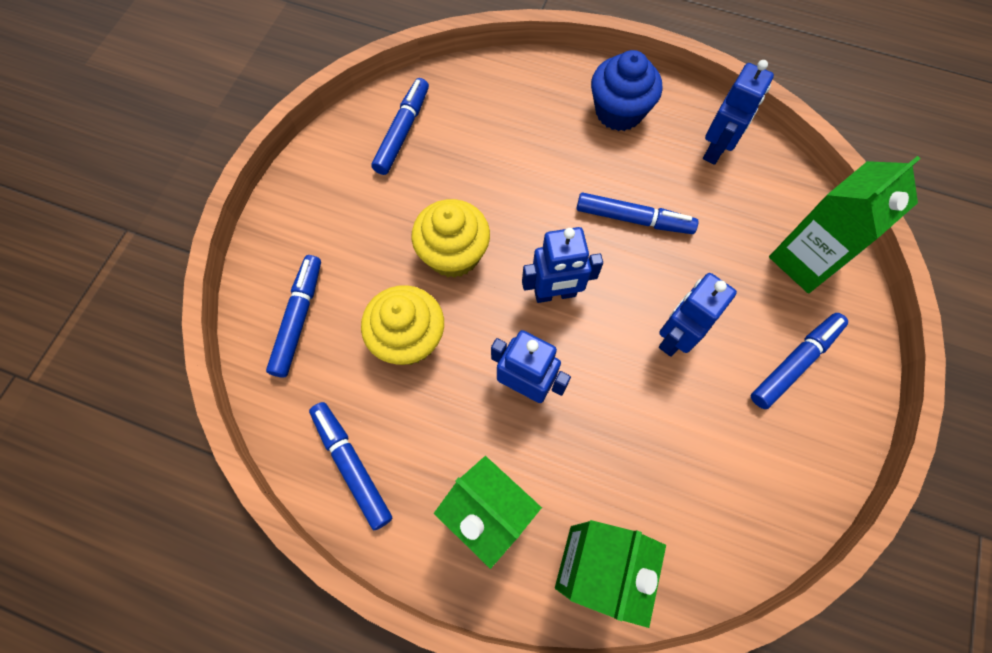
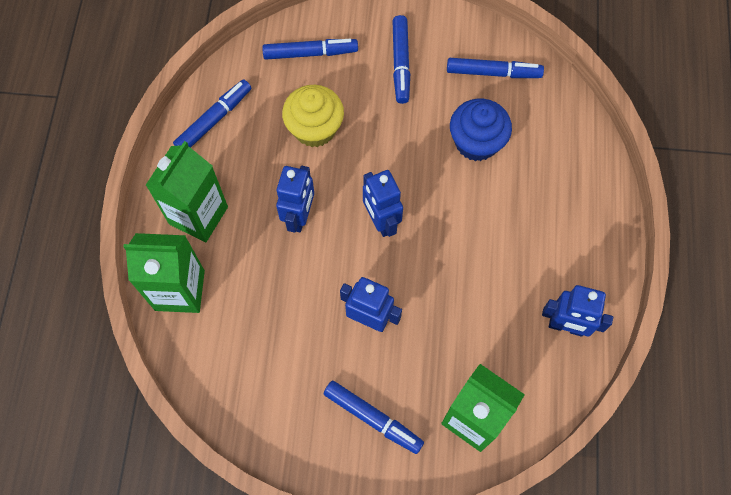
camera: 75 degrees right, 0 degrees up
(453, 254) = (393, 140): yellow cupcake -> none
(619, 112) = (577, 236): blue cupcake -> blue cupcake (476, 142)
(633, 219) = (469, 268): blue marker -> blue marker (400, 63)

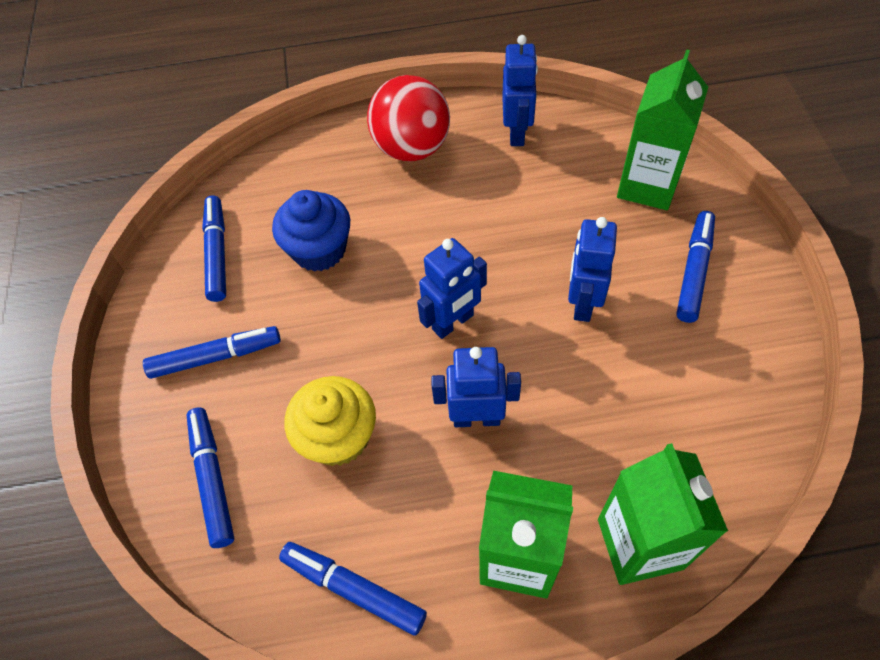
camera: 100 degrees left, 10 degrees down
(569, 233) = (412, 148): none -> red ball

